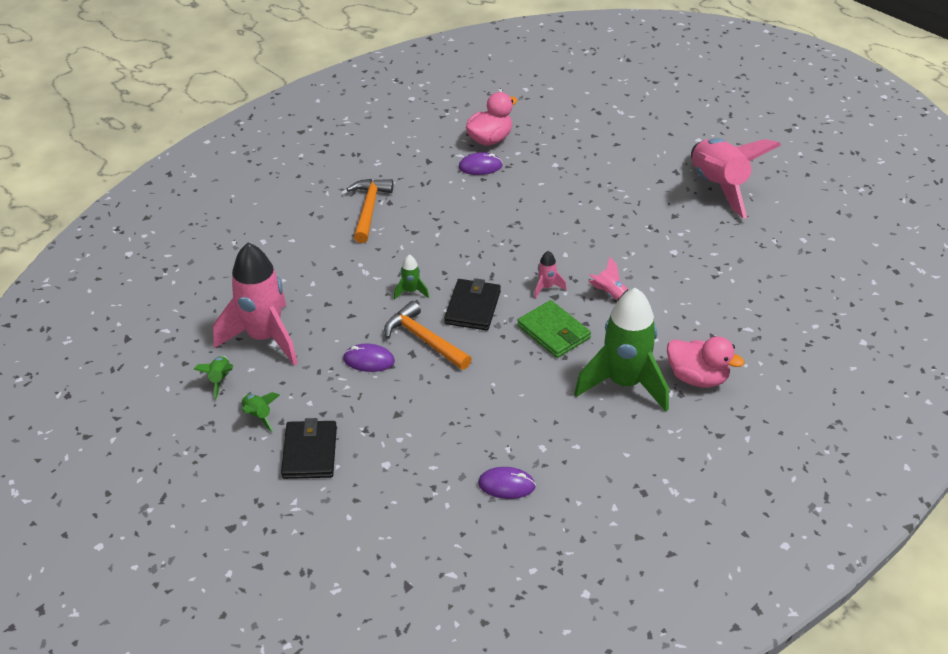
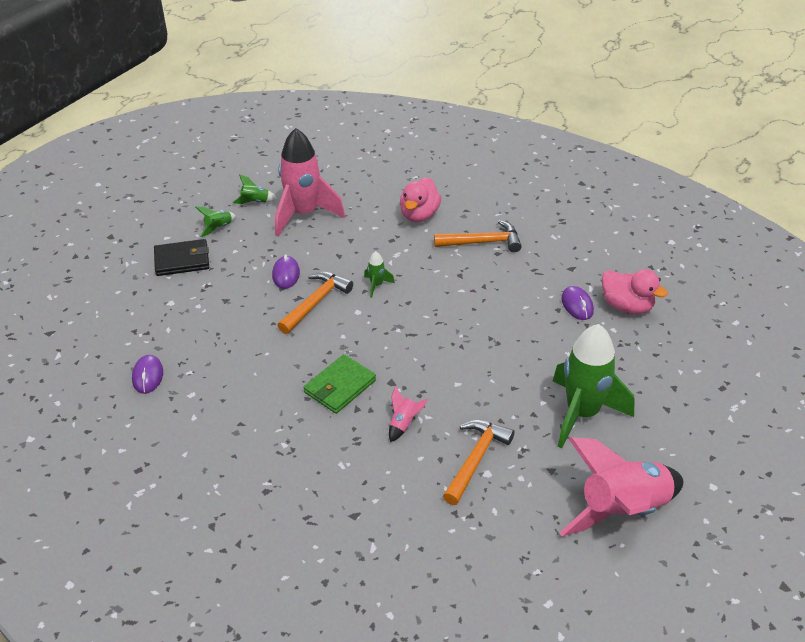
camera: 80 degrees right, 0 degrees up
(472, 307) = (363, 327): black wallet -> none
(546, 287) = (402, 375): pink rocket -> none
(624, 383) = (276, 445): green rocket -> green rocket (582, 413)
(658, 256) = (475, 459): none -> orange hammer
(697, 378) = (290, 504): pink duck -> pink duck (419, 215)

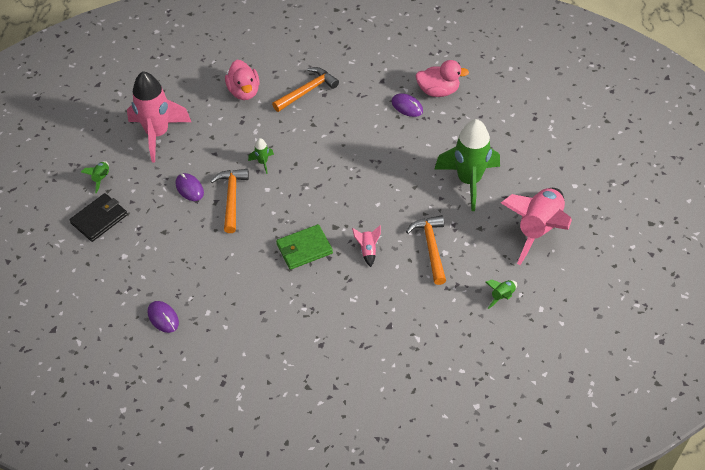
camera: 35 degrees left, 10 degrees up
(255, 202) = (109, 143): green rocket -> green rocket (502, 296)
(340, 386) = (304, 249): green wallet -> green wallet turned 60 degrees clockwise

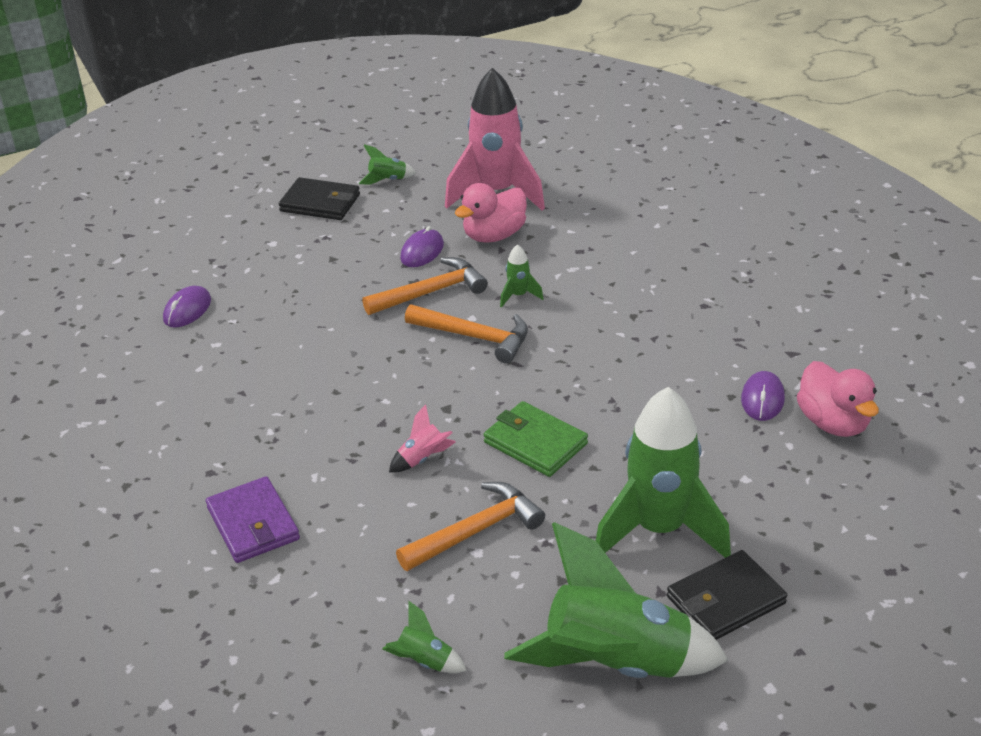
camera: 65 degrees right, 15 degrees down
(244, 91) = (638, 232): pink duck -> pink duck (494, 236)
(304, 249) = (383, 392): green wallet -> green wallet (535, 443)
(307, 91) = (695, 287): orange hammer -> orange hammer (474, 337)
(373, 336) = (253, 524): none -> purple wallet
(522, 178) = (725, 600): none -> black wallet
(538, 229) = (615, 664): pink rocket -> green rocket

